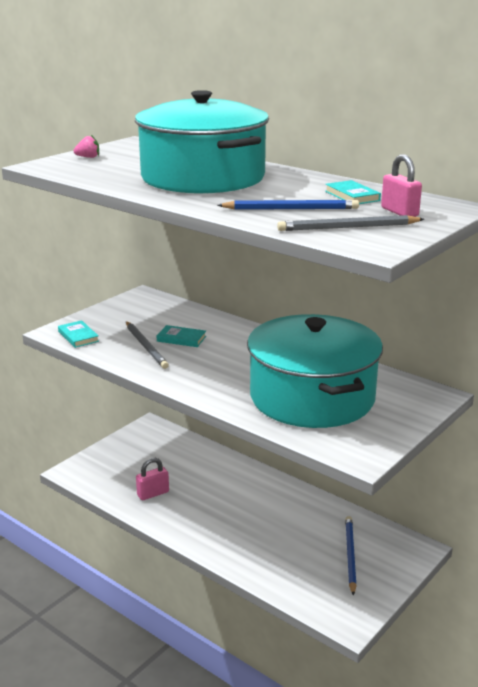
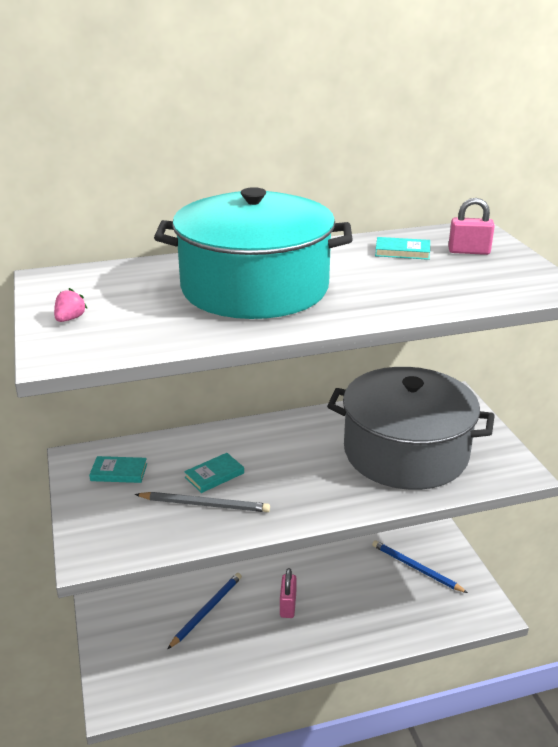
camera: 55 degrees left, 5 degrees up
(78, 336) = (122, 543): turquoise book -> turquoise book (119, 472)
(153, 494) = (220, 652): pink padlock -> pink padlock (288, 605)
(291, 209) = (413, 284): blue pencil -> blue pencil (207, 610)
(312, 397) = (405, 452): turquoise pot -> grey pot
(348, 227) = (491, 281): grey pencil -> none

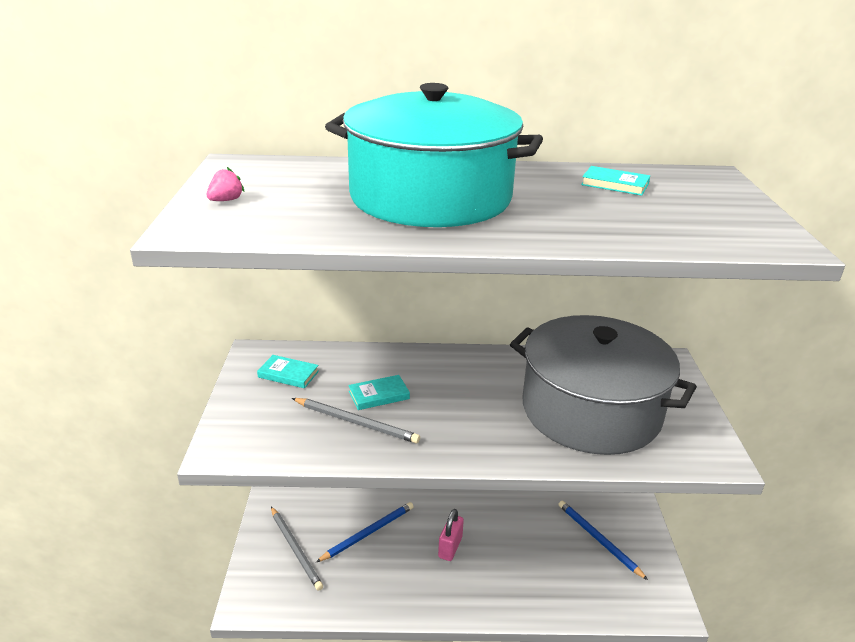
camera: 15 degrees right, 0 degrees up
(142, 642) = (295, 549): none -> grey pencil
(469, 251) = (693, 193): pink padlock -> none

